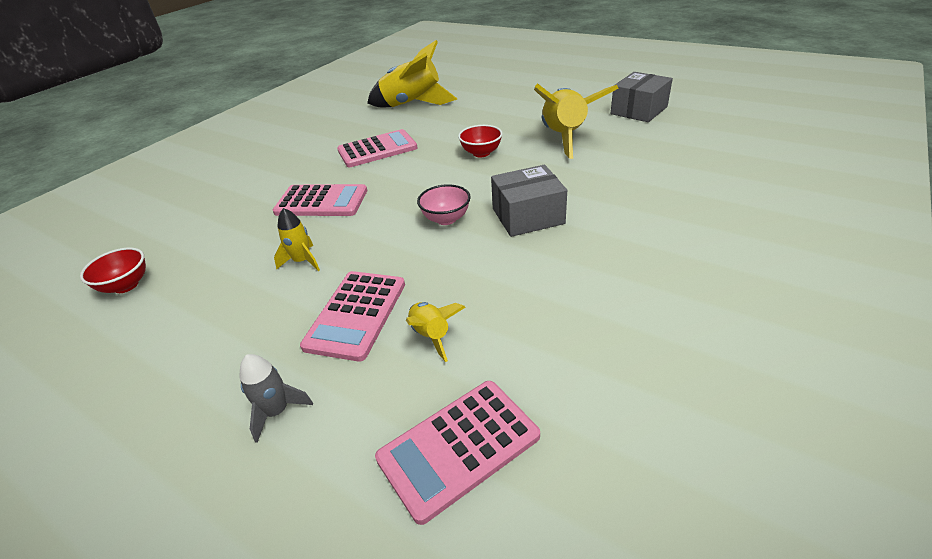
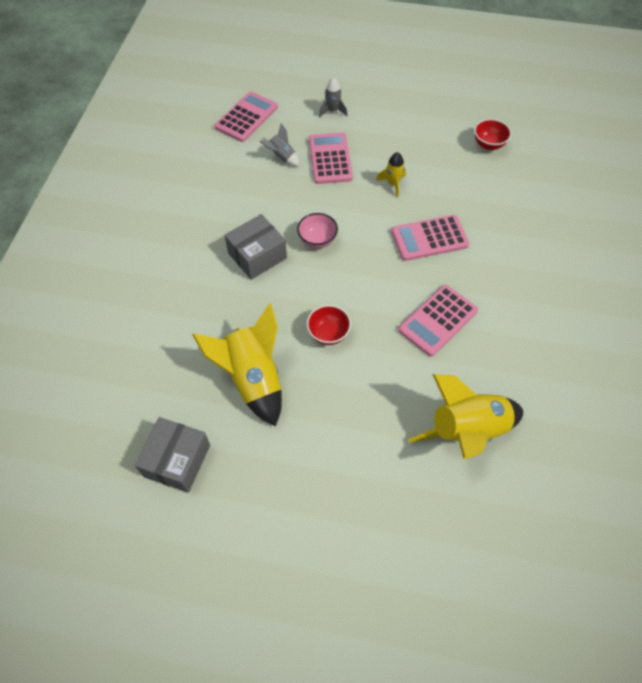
camera: 155 degrees right, 20 degrees up
(432, 335) = (282, 157): yellow rocket -> grey rocket

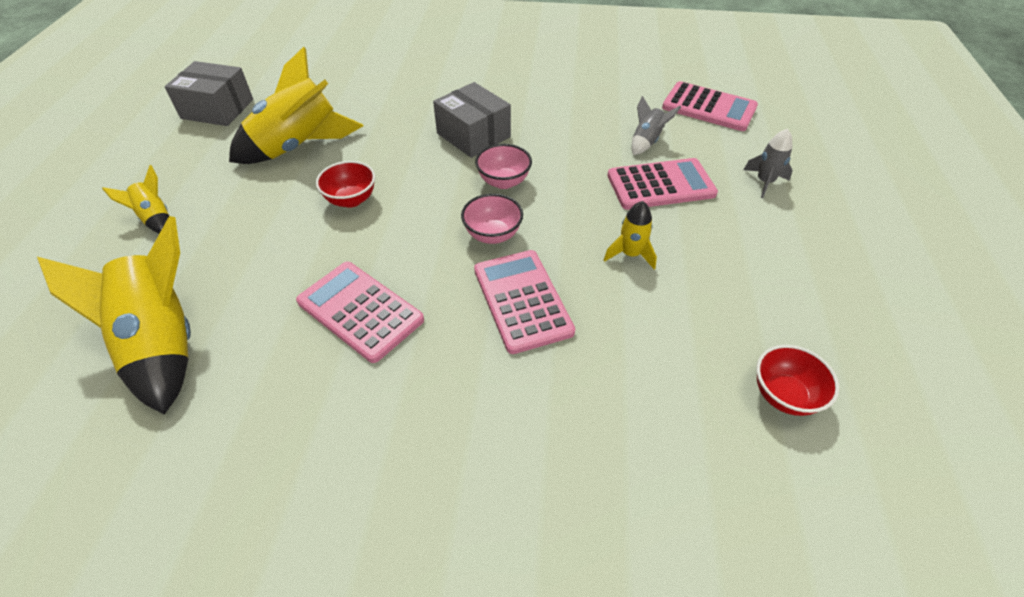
camera: 85 degrees right, 10 degrees down
(339, 473) = (155, 218): none -> yellow rocket
(372, 249) = (492, 235): none -> pink bowl

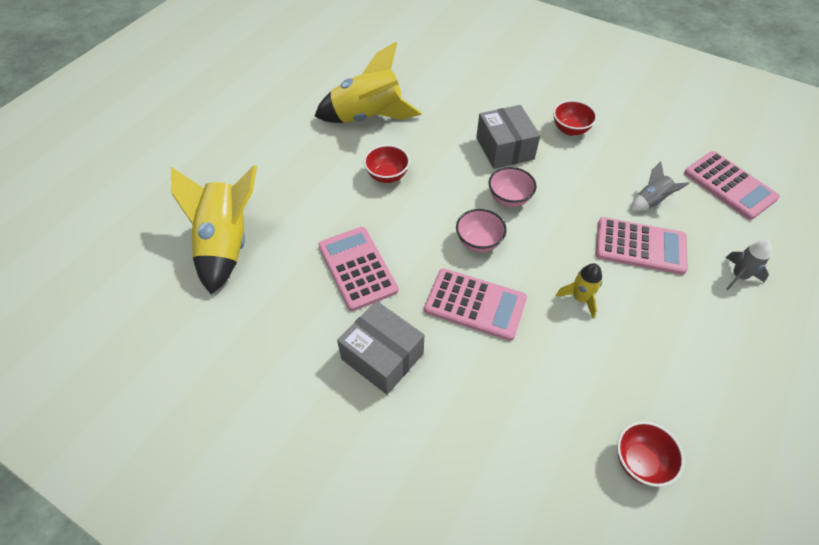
camera: 25 degrees right, 5 degrees up
(155, 218) = (251, 146): yellow rocket -> none
(217, 109) = (323, 65): grey box -> grey box (382, 356)
(522, 300) = (475, 304): pink calculator -> pink calculator turned 105 degrees clockwise
(532, 100) = (570, 129): none -> red bowl

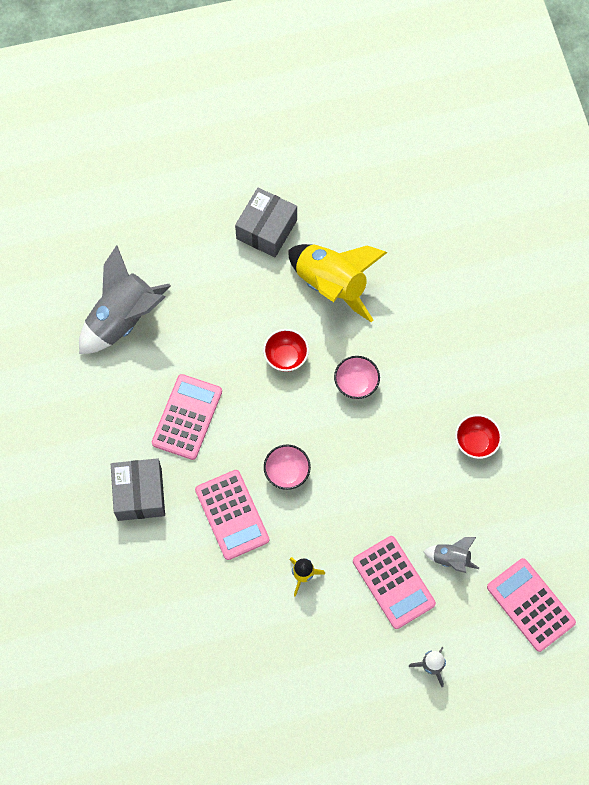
camera: 45 degrees right, 15 degrees up
(226, 244) = (123, 318): yellow rocket -> grey rocket
(505, 148) = (401, 412): grey box -> grey box (266, 229)
(509, 199) = (349, 459): pink bowl -> pink bowl (356, 384)
(640, 461) = (212, 696): red bowl -> none
(729, 185) = (530, 605): pink calculator -> pink calculator turned 135 degrees clockwise

